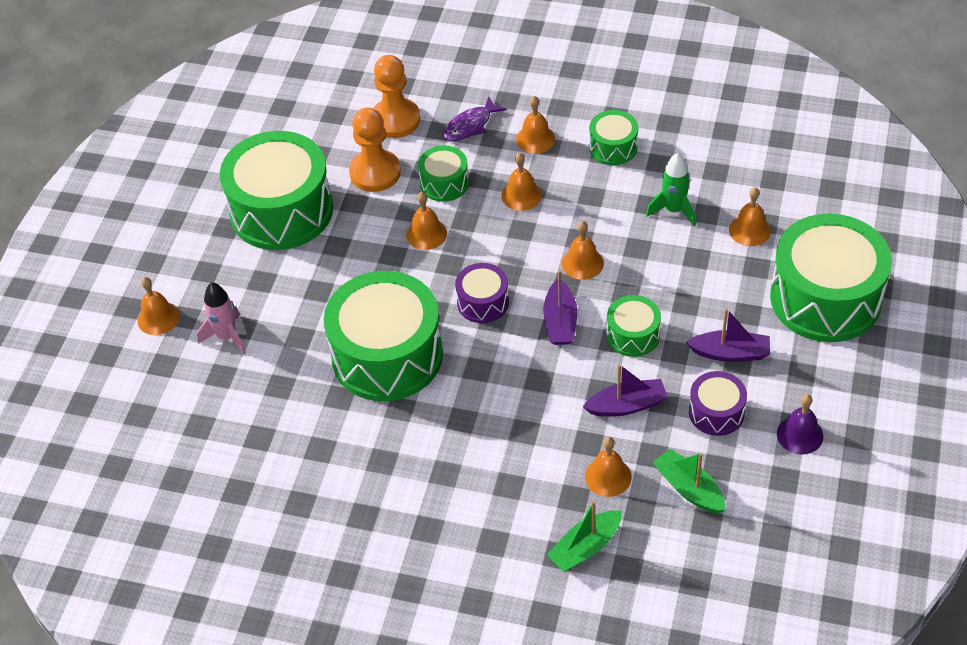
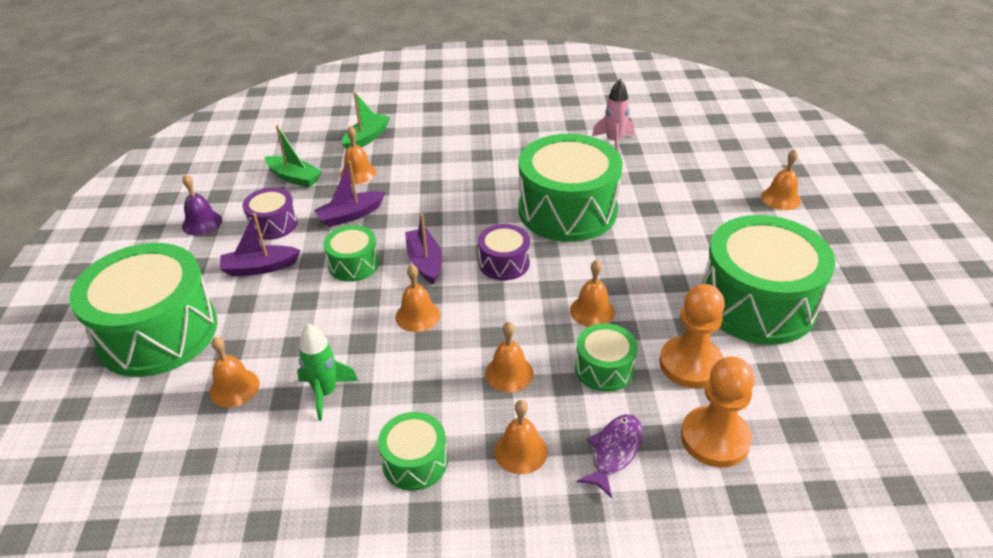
camera: 160 degrees right, 10 degrees down
(227, 337) = (711, 197): pink rocket -> pink rocket (614, 142)

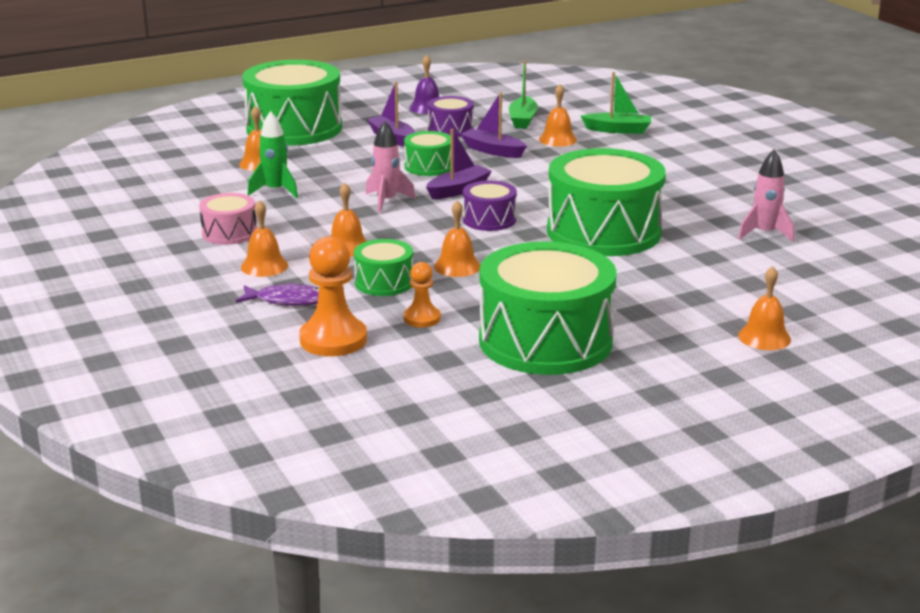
camera: 65 degrees right, 15 degrees down
(415, 462) = (229, 233): green drum -> pink drum
(417, 315) = (387, 202): orange bell -> pink rocket
(690, 364) = (422, 318): orange pawn -> orange pawn, size x0.57

